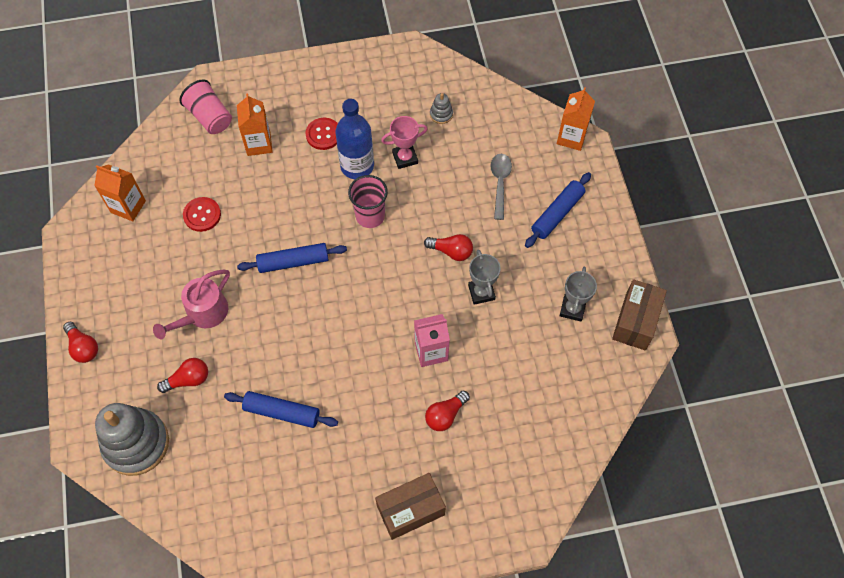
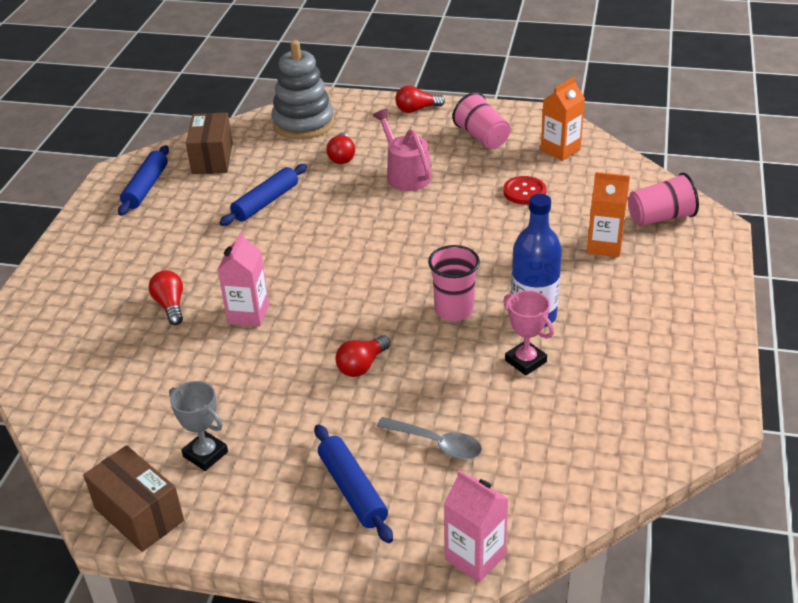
camera: 115 degrees right, 25 degrees down
(122, 273) = (482, 137): none -> pink cup
(293, 262) = (428, 240): blue rolling pin -> blue rolling pin (146, 187)
(323, 134) = (596, 298): red button -> none
(405, 158) = (525, 361): pink trophy -> pink trophy turned 45 degrees counterclockwise
(410, 510) = (101, 258): brown box -> brown box (212, 158)
(441, 114) = (584, 416): grey stacking toy -> none
(481, 292) = (289, 376): grey trophy -> none
(571, 137) = (475, 557): orange carton -> pink carton

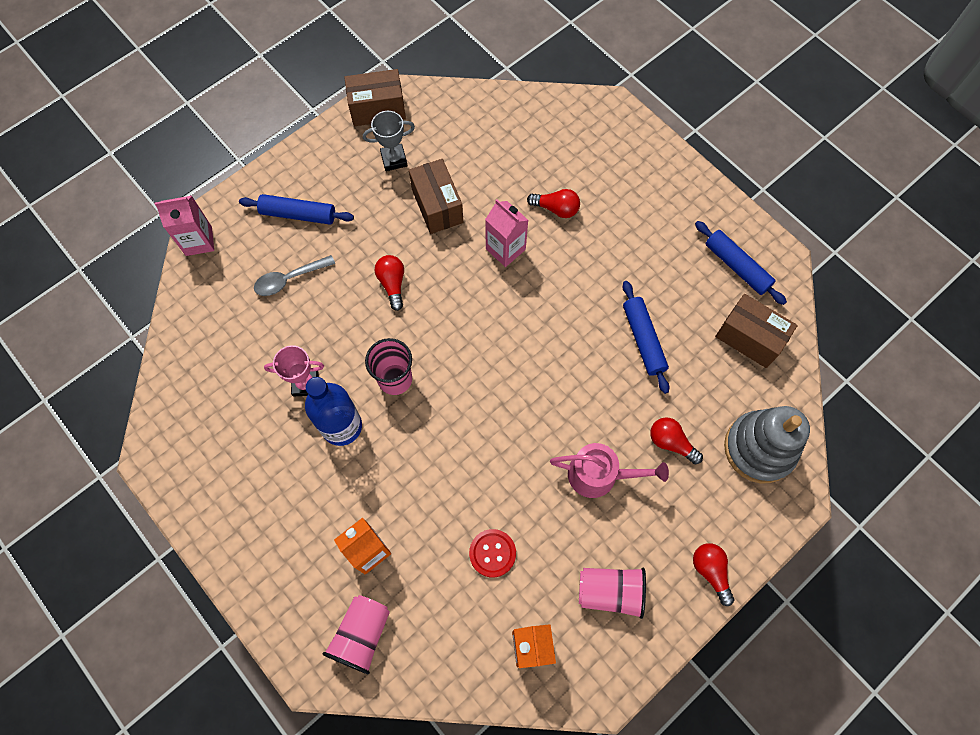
camera: 125 degrees right, 30 degrees up
(239, 385) = (437, 206): none -> brown box
(417, 109) = (710, 571): red light bulb -> red light bulb turned 45 degrees counterclockwise

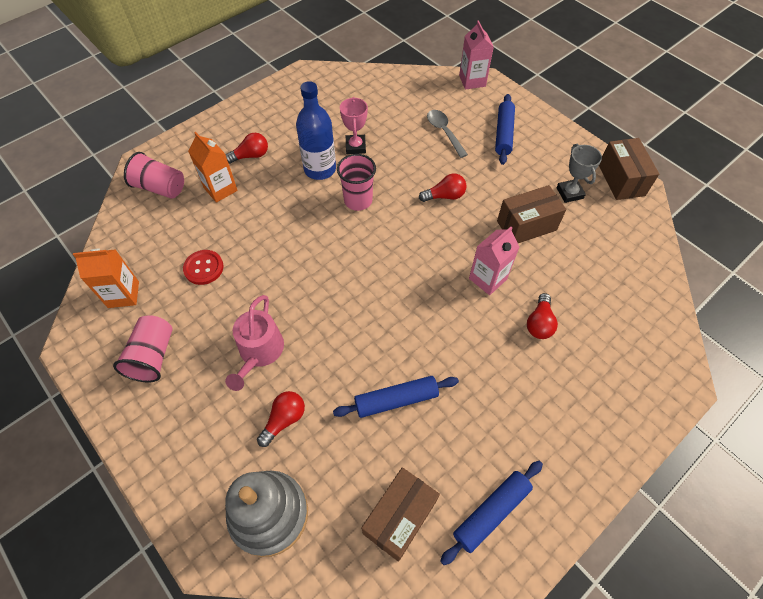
camera: 90 degrees right, 10 degrees down
(710, 571) = (151, 448): red light bulb -> red light bulb (250, 156)

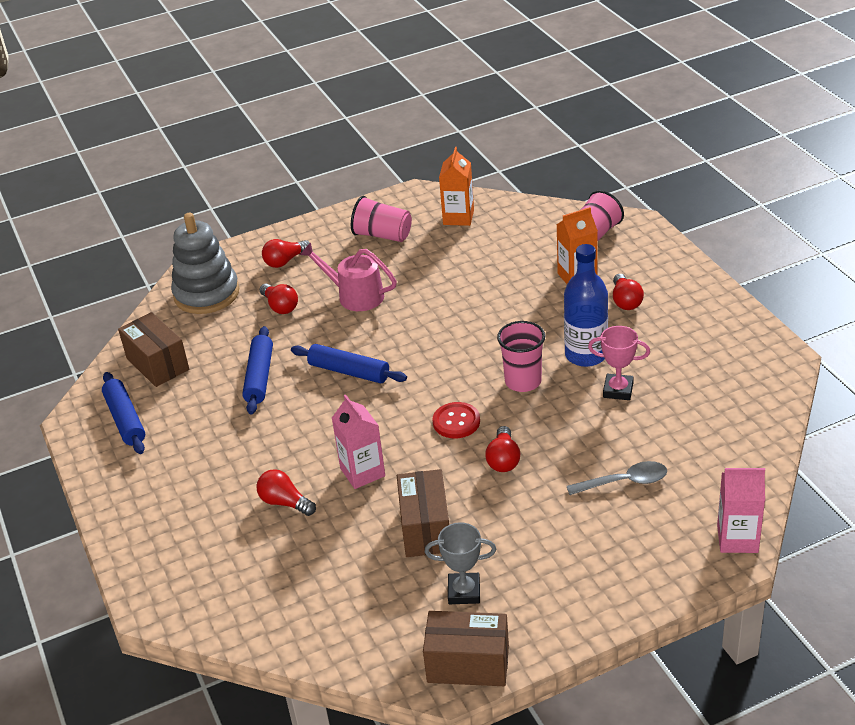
camera: 110 degrees right, 20 degrees down
(201, 444) = (285, 261): none -> red light bulb
(203, 268) = (469, 264): red button -> red button (456, 422)
(503, 134) = (604, 548): blue rolling pin -> blue rolling pin (349, 371)

